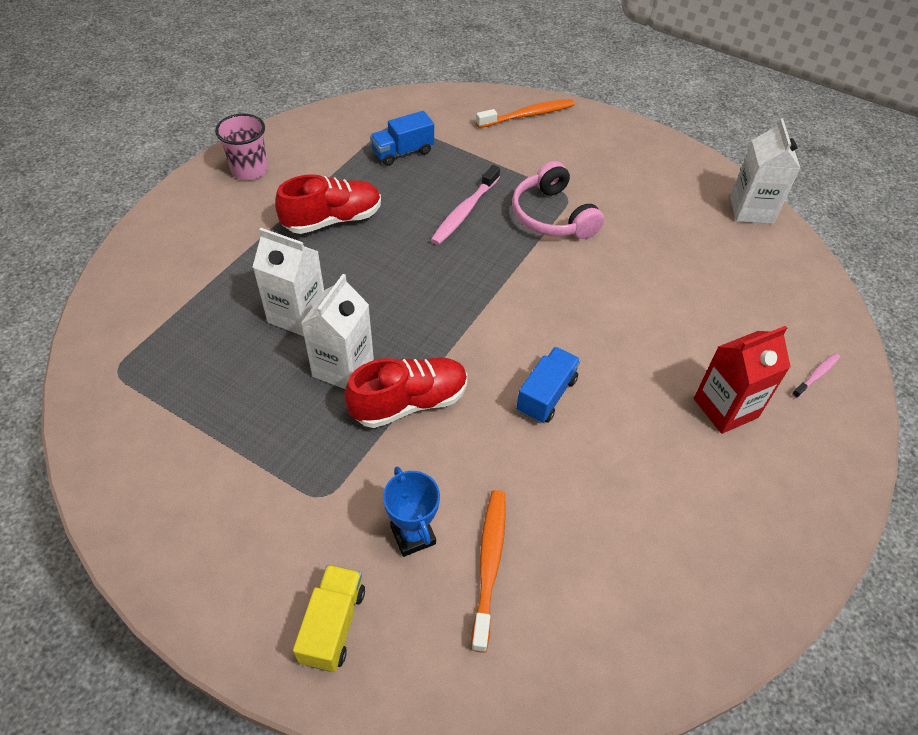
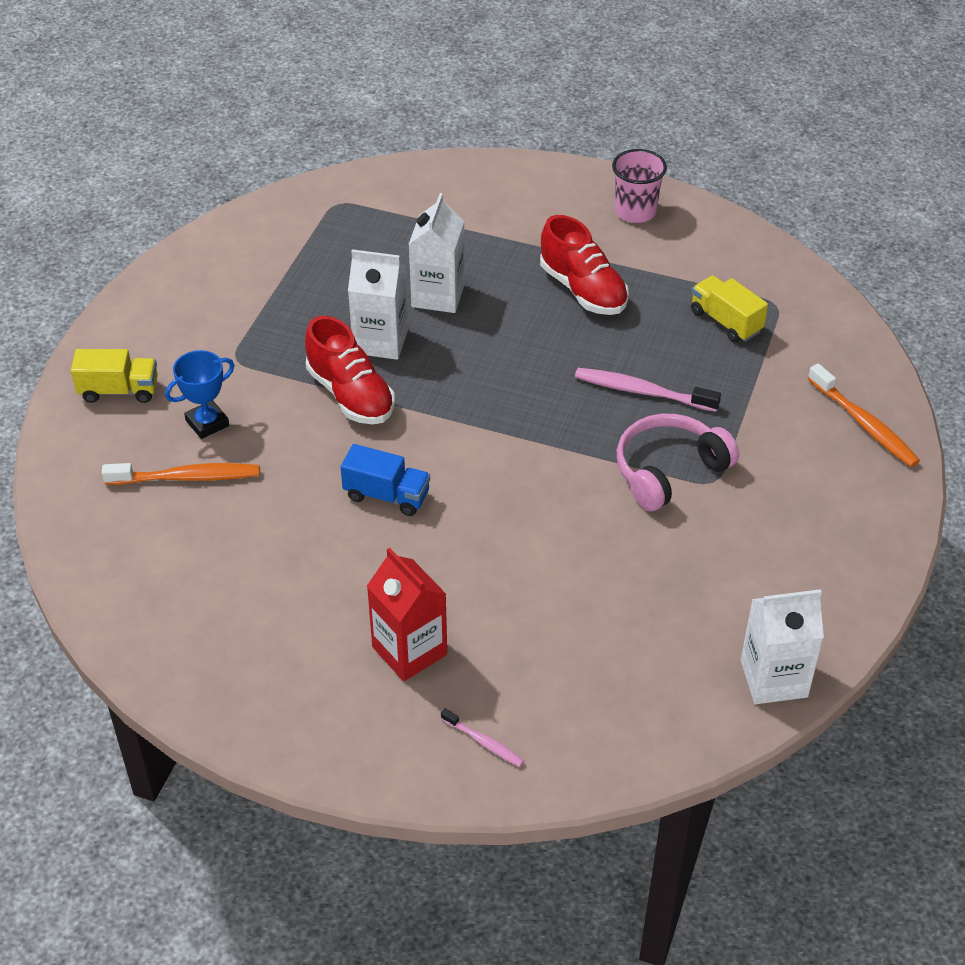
camera: 80 degrees right, 5 degrees down
(403, 152) = (726, 321): blue truck -> yellow truck

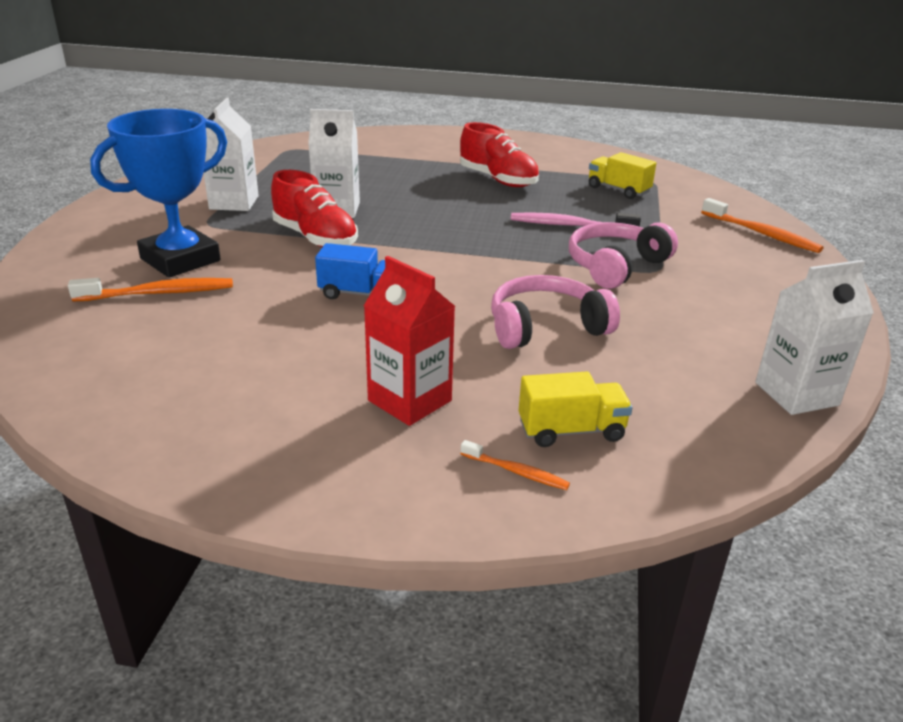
camera: 10 degrees left, 15 degrees down
(119, 390) = (95, 245): yellow truck -> yellow truck (571, 430)
(207, 423) = (180, 260): blue trophy -> blue trophy, size x1.87
(438, 295) = (381, 186): white carton -> white carton (234, 203)
(483, 742) = (516, 471): pink toothbrush -> orange toothbrush
(563, 563) = (546, 327): none -> pink headphones
(635, 211) = (522, 146): pink cup -> none

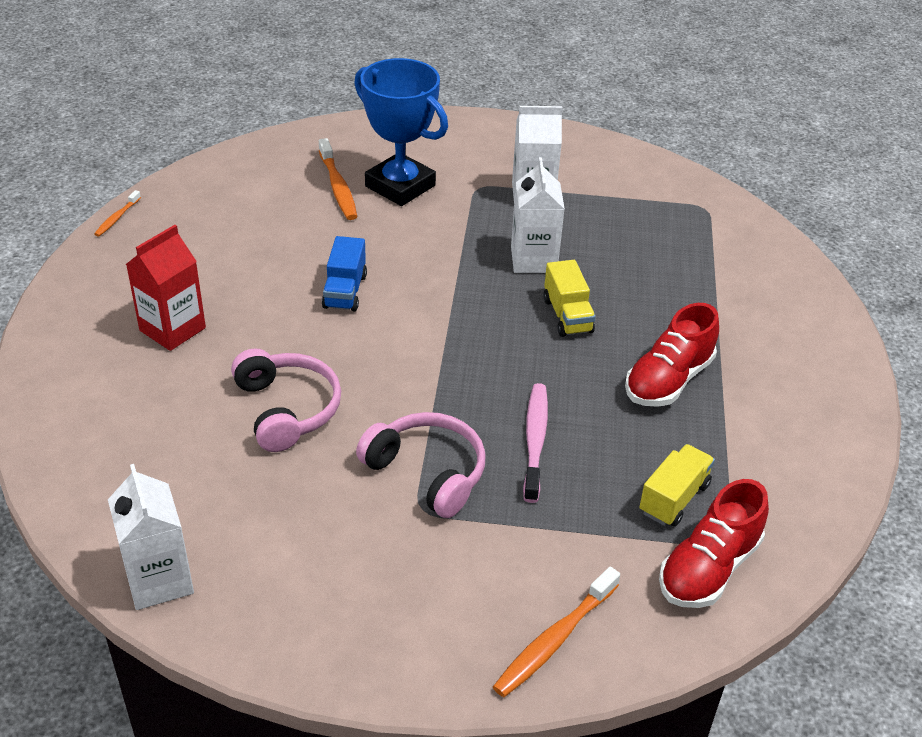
camera: 85 degrees right, 10 degrees up
(315, 238) = (459, 253): red shoe -> red shoe (708, 568)
(516, 471) = (77, 385): orange toothbrush -> orange toothbrush (117, 218)
(571, 430) = (122, 417): yellow truck -> yellow truck (567, 315)

